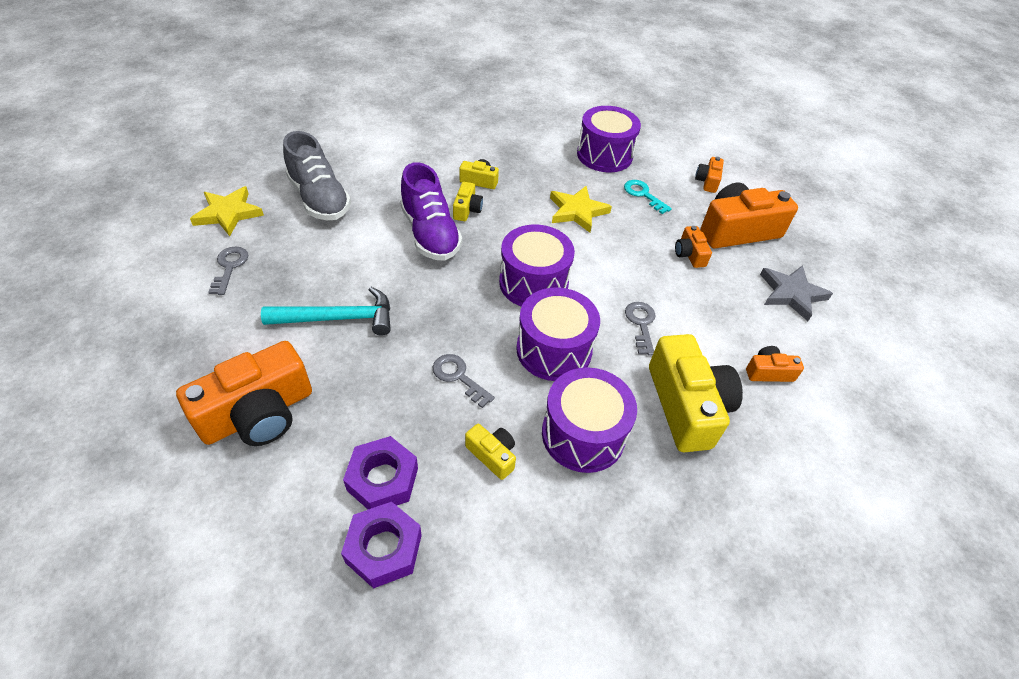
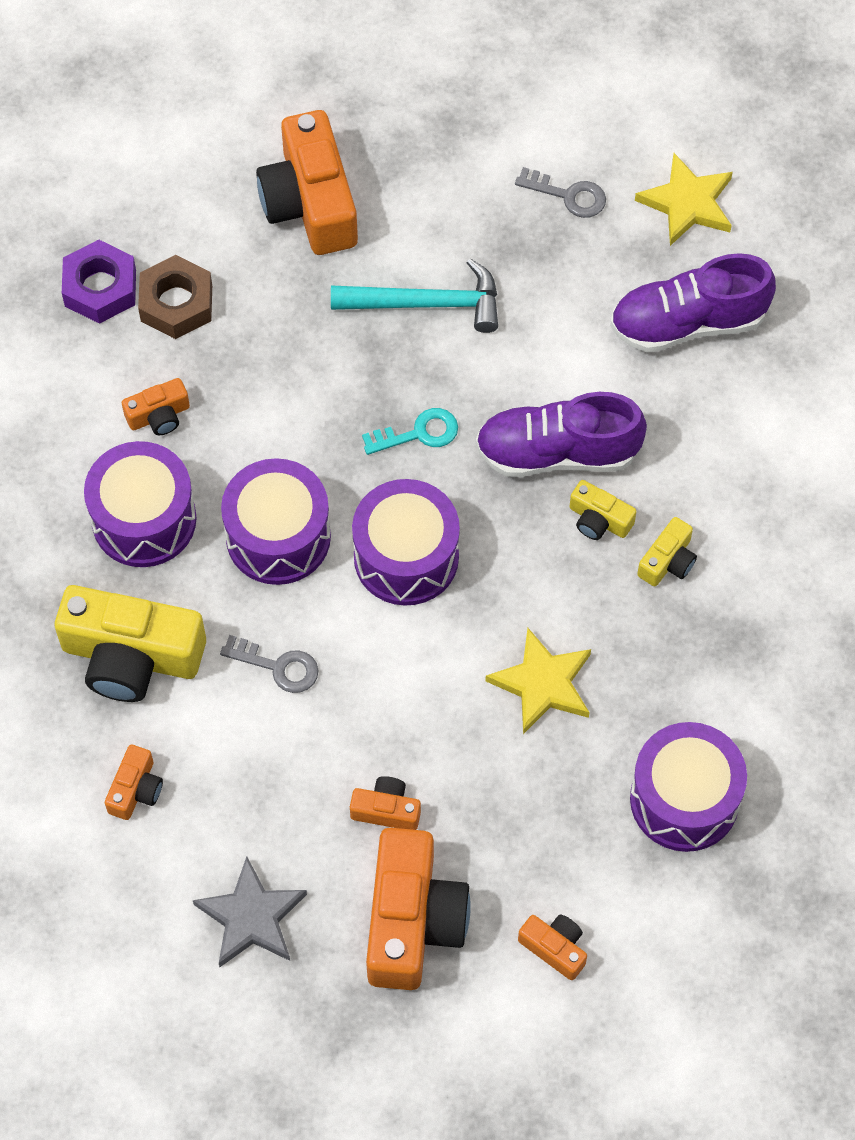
camera: 115 degrees right, 15 degrees up
(320, 199) = (688, 322): grey shoe -> purple shoe
(338, 318) = (427, 304): turquoise hammer -> turquoise hammer turned 105 degrees counterclockwise
(383, 479) = (176, 303): purple nut -> brown nut
(458, 377) = (279, 413): grey key -> none
(492, 455) = (159, 415): yellow camera -> orange camera
(643, 195) = (552, 812): turquoise key -> turquoise key (418, 433)

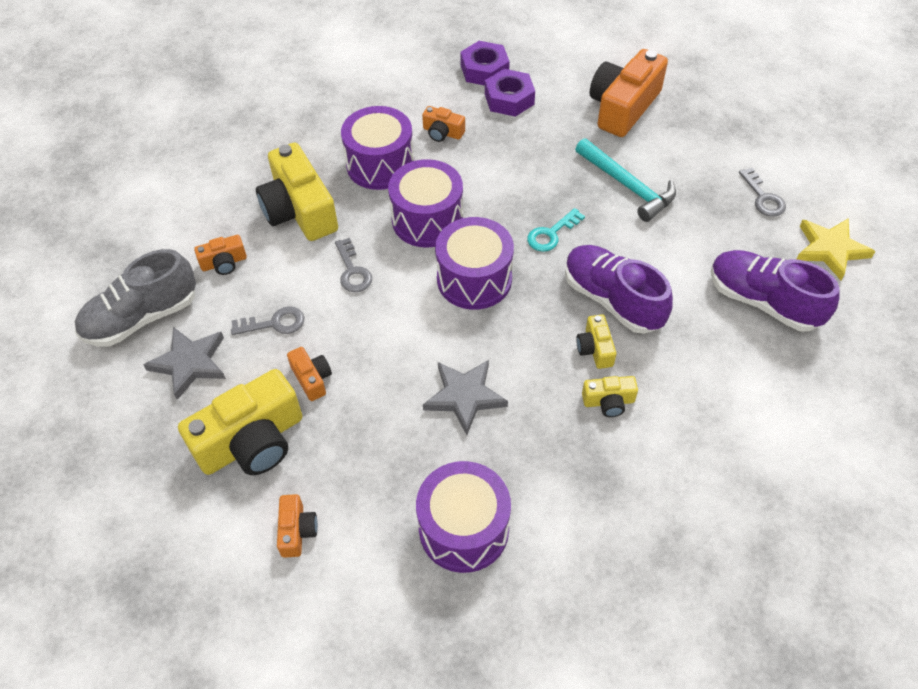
camera: 50 degrees right, 10 degrees down
(137, 927) = (142, 318): none -> grey shoe
(176, 303) = (509, 99): brown nut -> purple nut
(276, 796) = (274, 323): none -> grey key
(412, 920) = (252, 441): orange camera -> yellow camera
(418, 433) = (551, 234): turquoise key -> turquoise key turned 105 degrees clockwise
(542, 683) = (464, 396): yellow star -> grey star

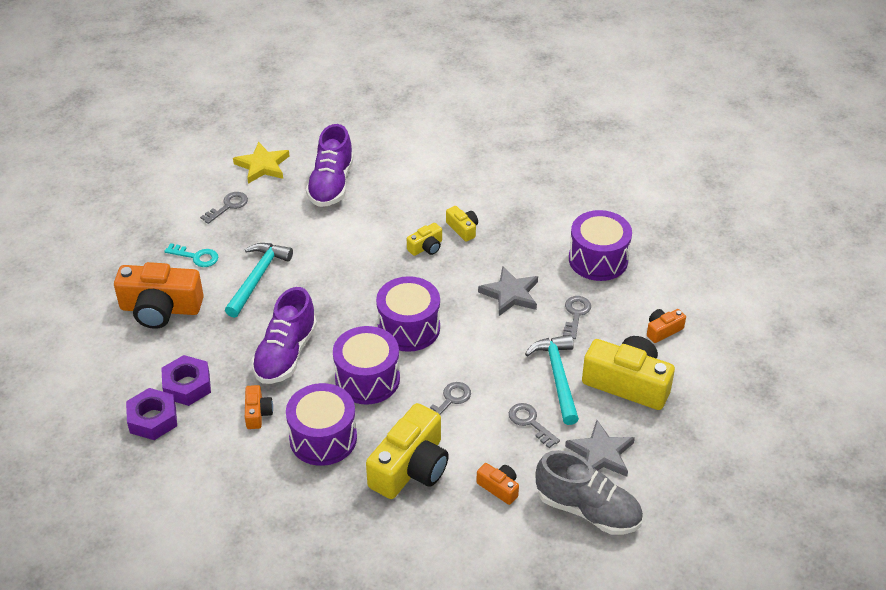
camera: 120 degrees left, 10 degrees down
(312, 378) = (558, 377): orange camera -> turquoise hammer
(388, 448) = (576, 314): none -> grey key
(551, 234) = (336, 302): turquoise key -> turquoise key (196, 257)
(612, 300) = (378, 252): purple shoe -> purple shoe (286, 354)

